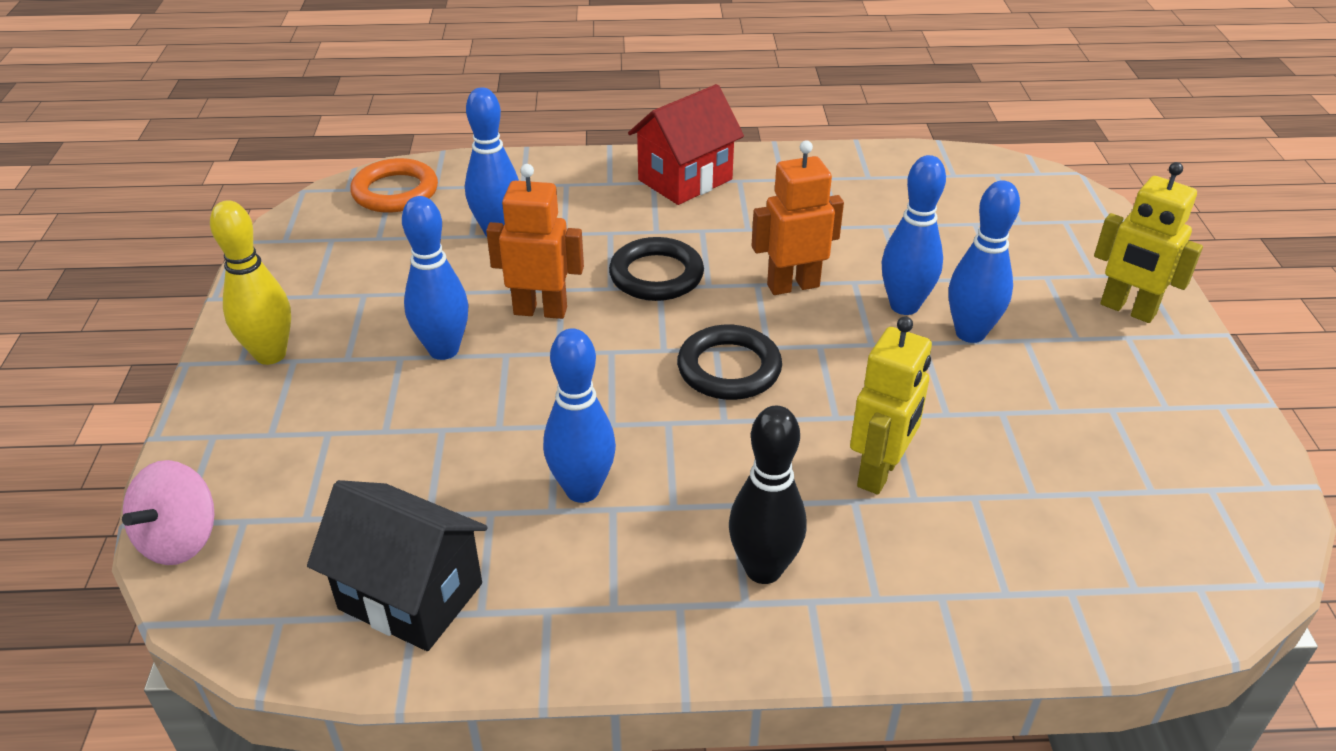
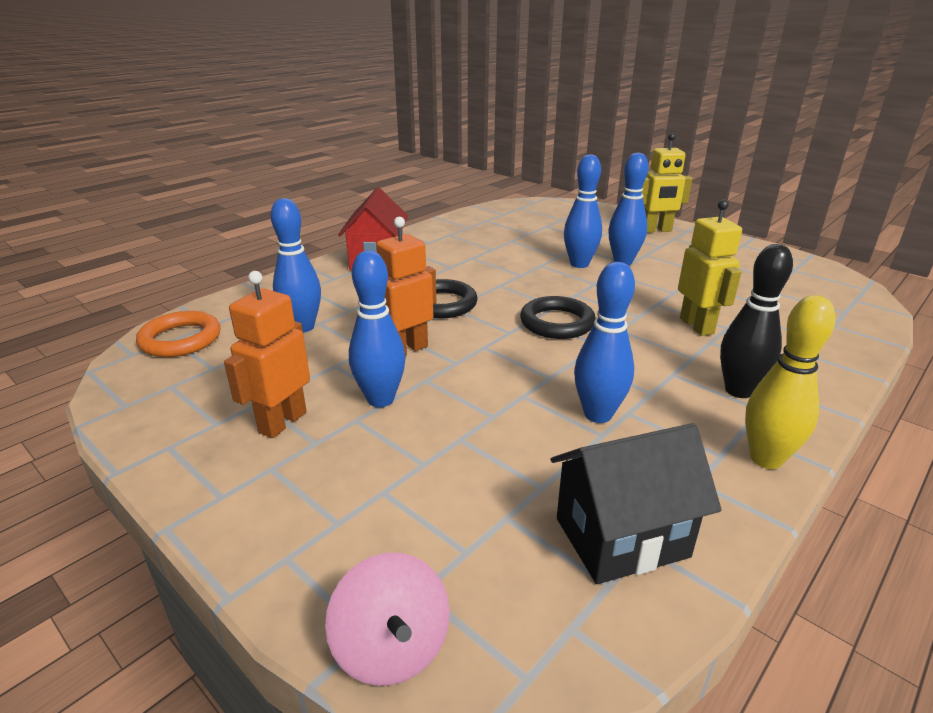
camera: 45 degrees left, 10 degrees down
(270, 355) = (244, 476): yellow bowling pin -> yellow bowling pin (766, 459)
(793, 285) = (517, 278): orange robot -> orange robot (282, 422)

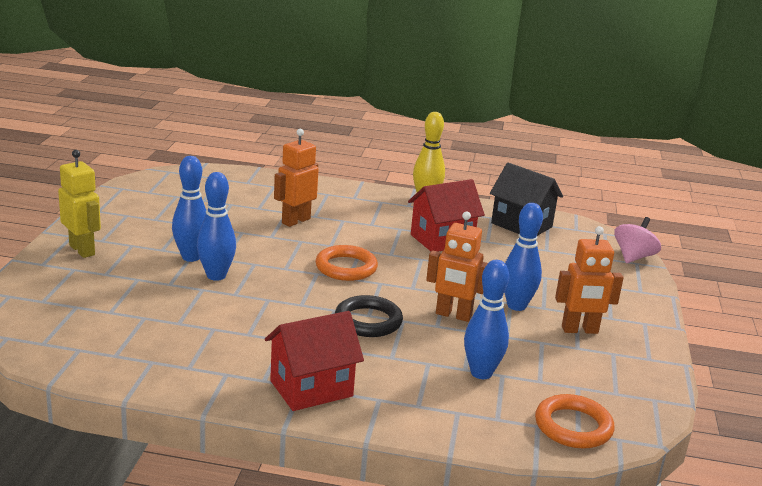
camera: 125 degrees left, 5 degrees down
(557, 323) = (346, 267): black ring -> orange ring
(598, 414) = (442, 240): blue bowling pin -> red house
(697, 326) = (295, 221): yellow robot -> orange robot
(738, 390) = (369, 206): black bowling pin -> none

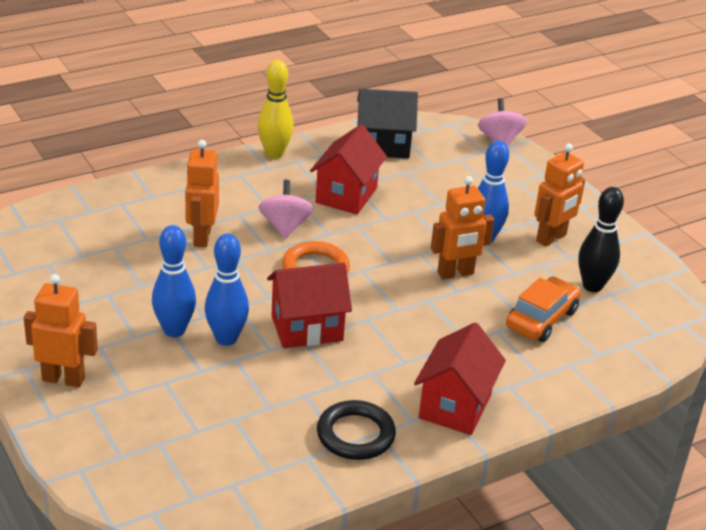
camera: 40 degrees left, 10 degrees up
(82, 250) = (63, 379): yellow robot -> orange robot
(281, 295) = (307, 328): none -> red house
(364, 238) = (285, 226): none -> pink spinning top
(368, 321) = (406, 316): black ring -> black ring (355, 435)
(481, 373) = (541, 319): blue bowling pin -> orange car
(567, 374) = (592, 286): none -> black bowling pin
(573, 426) = (648, 331): orange ring -> none

